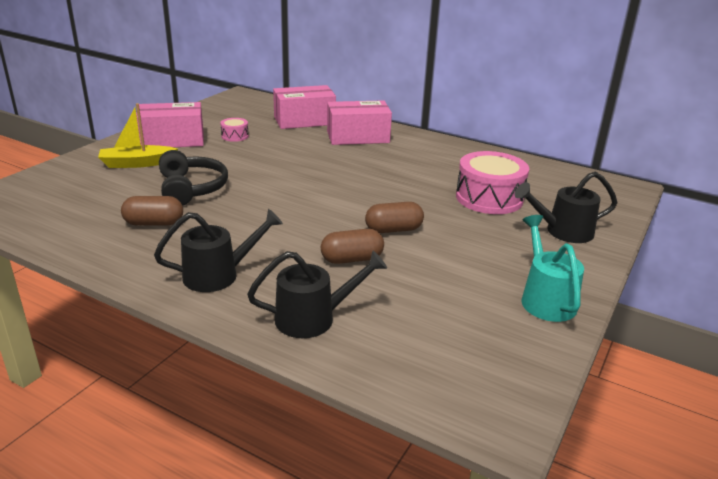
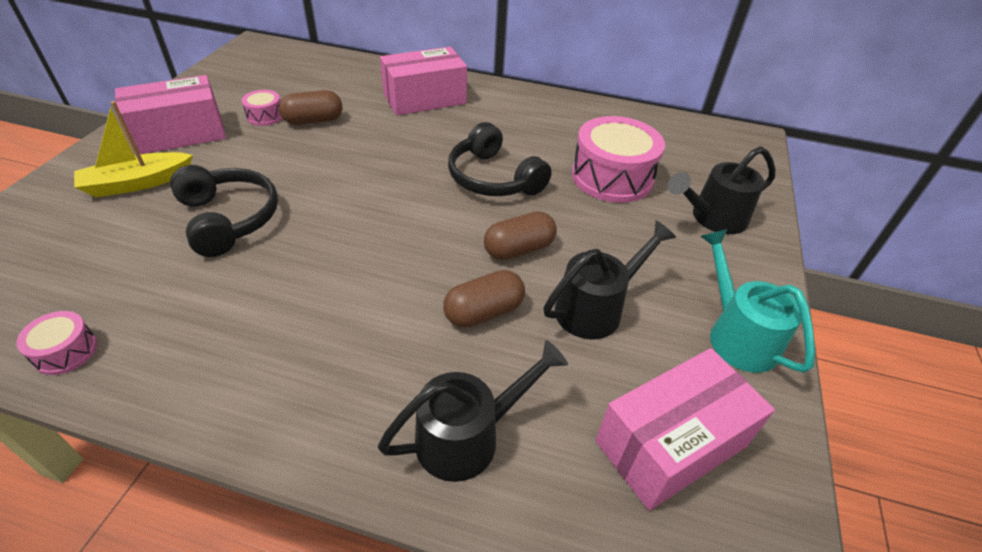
camera: 15 degrees left, 15 degrees up
(71, 240) = (66, 351): none -> pink drum
(154, 223) = (189, 294): brown capsule -> brown capsule (313, 120)
(219, 275) = (312, 378): black watering can -> black watering can (596, 308)
(304, 121) = (349, 80): pink box -> pink box (671, 444)
(392, 188) = (493, 178): none -> black headphones

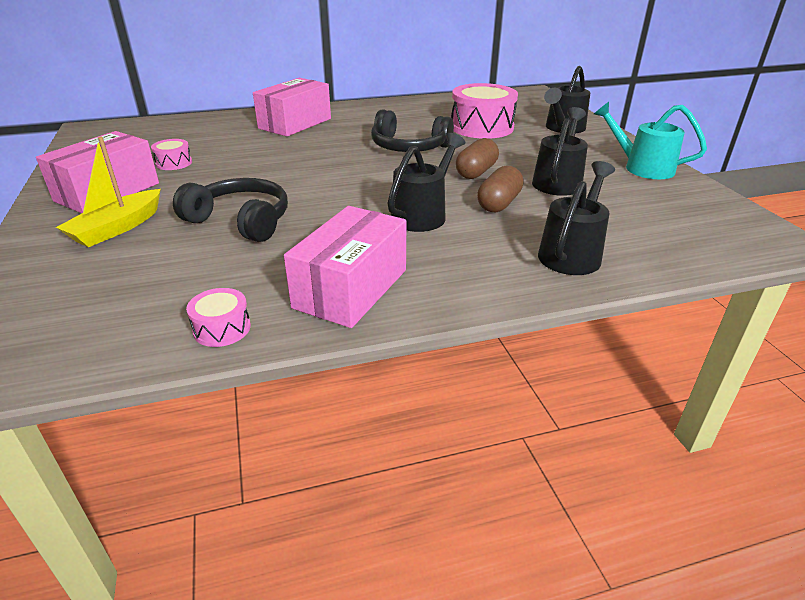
camera: 30 degrees left, 10 degrees down
(313, 120) = (222, 155): brown capsule -> none
(389, 289) = (423, 214): none -> black watering can
(671, 444) = (672, 216): pink box -> pink box (351, 288)

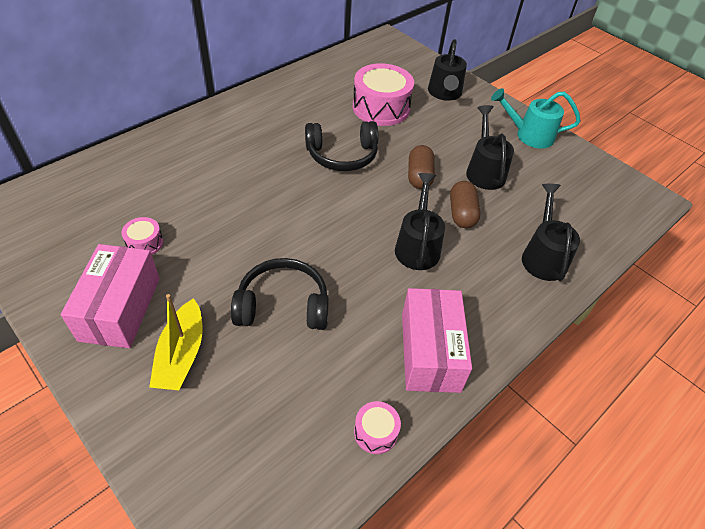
camera: 30 degrees left, 15 degrees up
(295, 123) = (210, 144): pink box -> none

